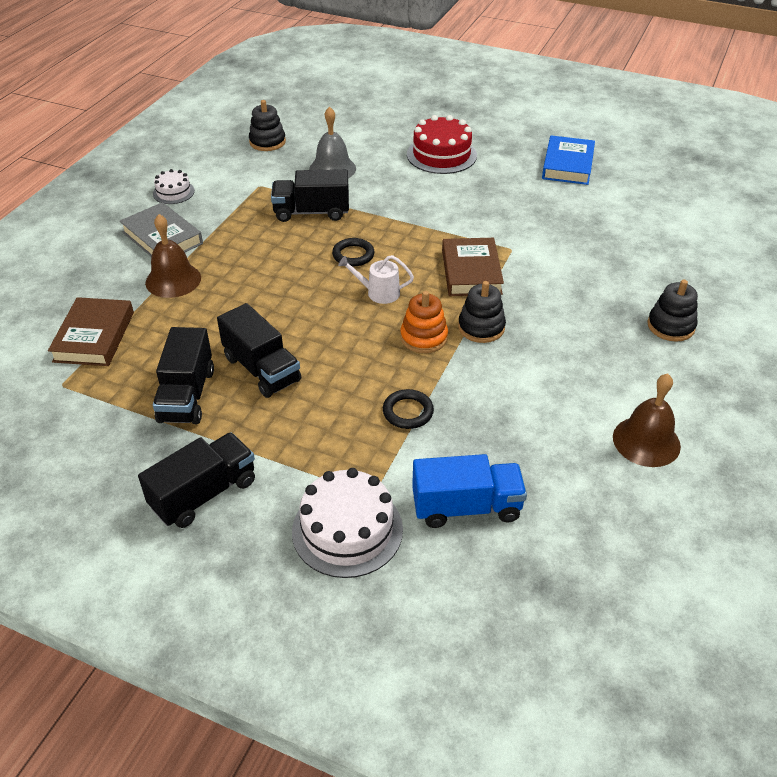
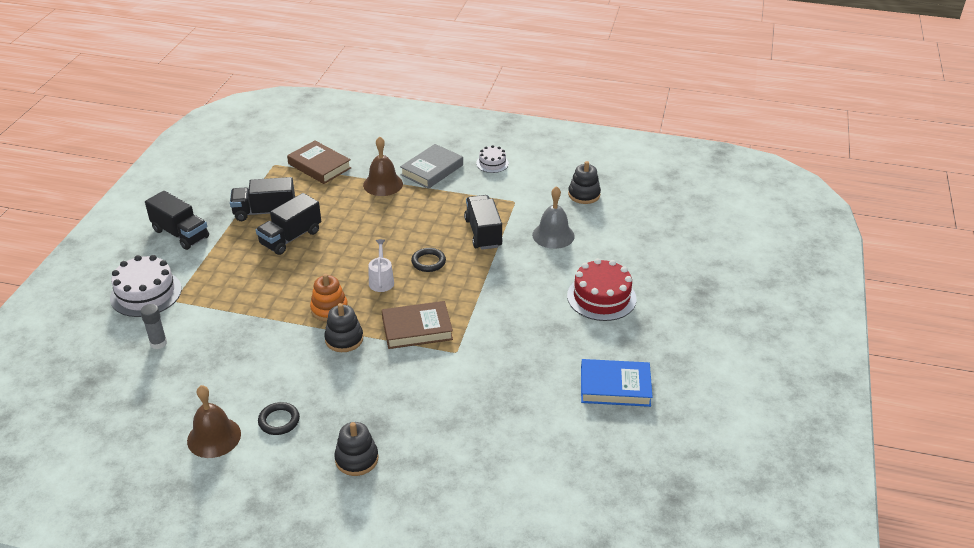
camera: 80 degrees right, 5 degrees down
(94, 337) = (319, 166): brown book -> brown book turned 45 degrees clockwise
(408, 412) = (248, 308): black ring -> black ring (279, 421)
(466, 507) = (158, 343): blue truck -> grey glue stick

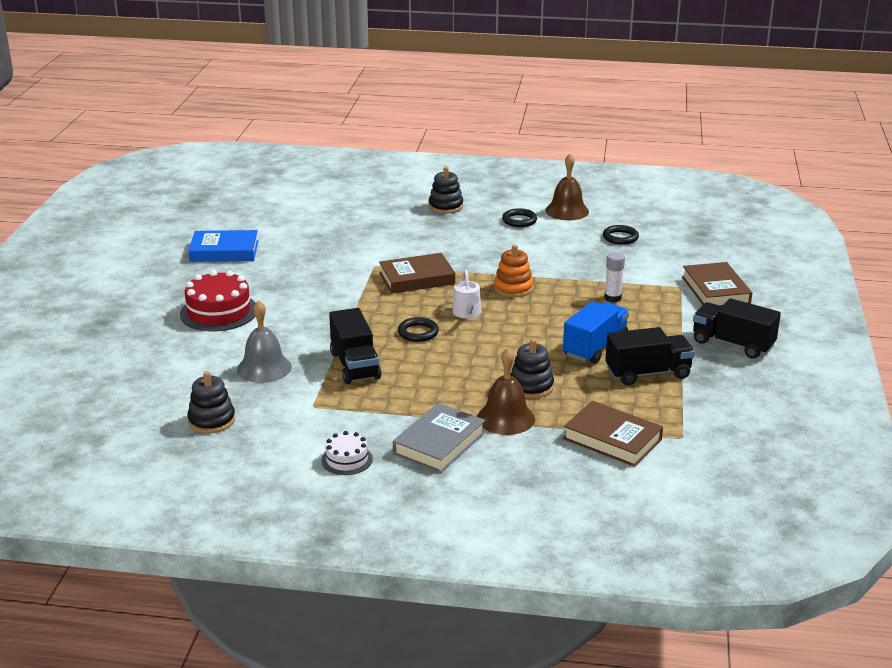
camera: 175 degrees right, 10 degrees down
(146, 293) = (715, 290): white cake -> brown book
(158, 343) = (665, 257): grey glue stick -> none
(183, 379) = (620, 237): none -> black ring
(245, 290) = (612, 298): none -> white glue stick
(291, 238) = (595, 347): black truck -> blue truck
(344, 339) = (487, 268): black stacking toy -> black stacking toy (531, 386)

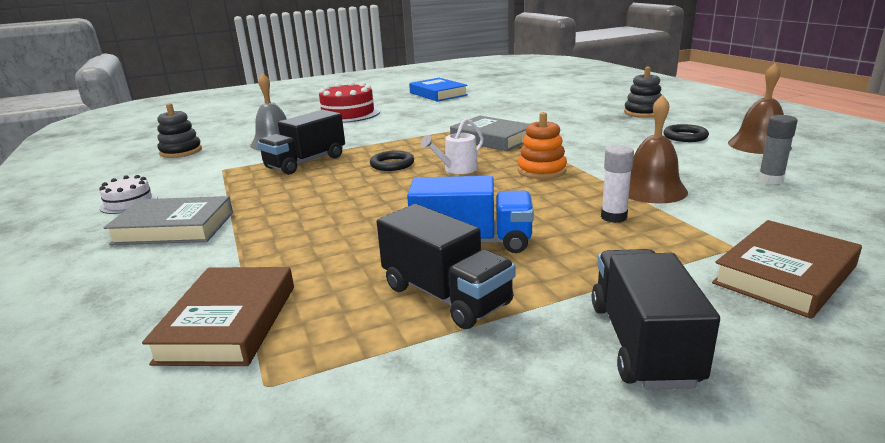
camera: 60 degrees right, 5 degrees down
(417, 278) = (492, 139): brown book -> grey book
(506, 418) = (248, 243): brown bell -> brown bell (651, 190)
(531, 386) = (333, 235): black stacking toy -> none
(620, 237) = (770, 180): black ring -> grey glue stick

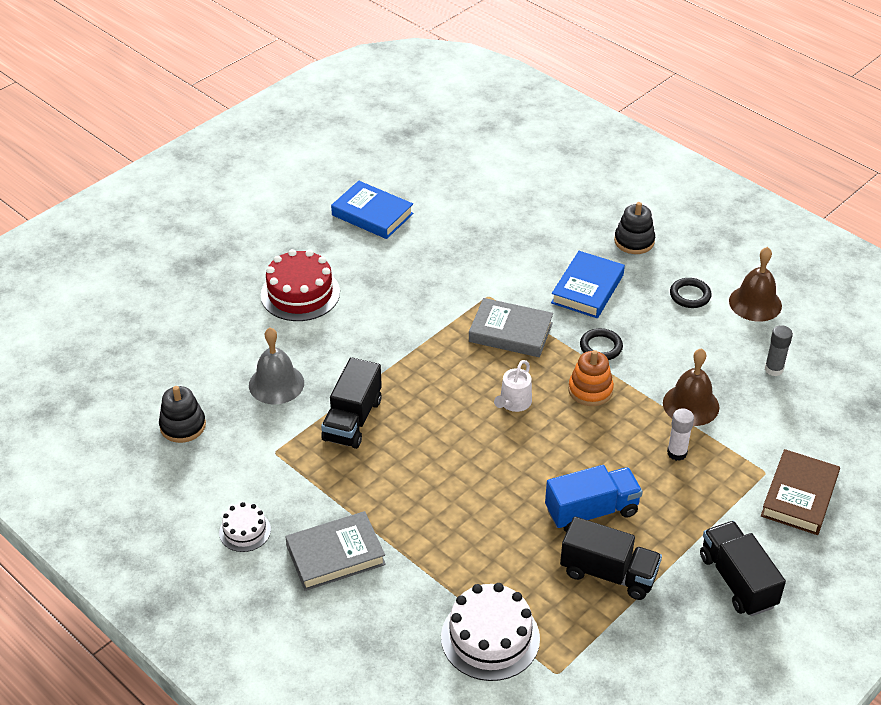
camera: 25 degrees left, 20 degrees up
(229, 323) = (490, 637): brown book -> white cake
(392, 164) = (445, 406): black ring -> black ring (601, 347)
(582, 127) = (587, 289): none -> blue book

